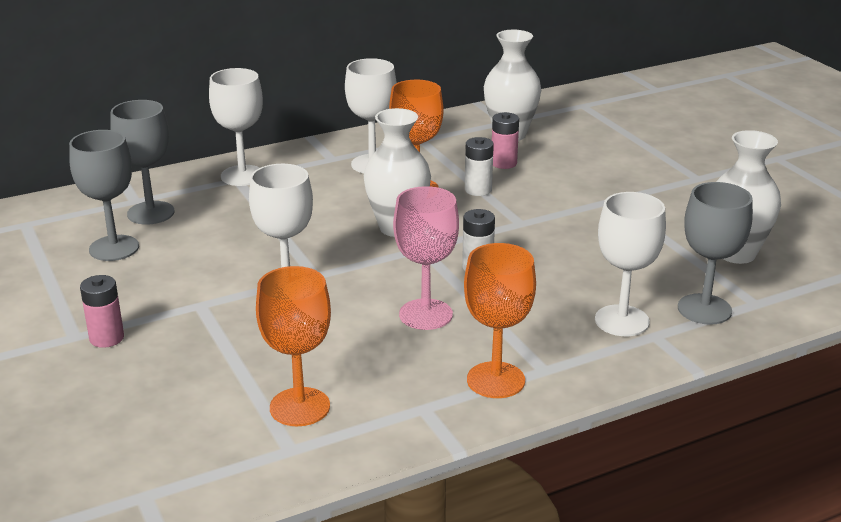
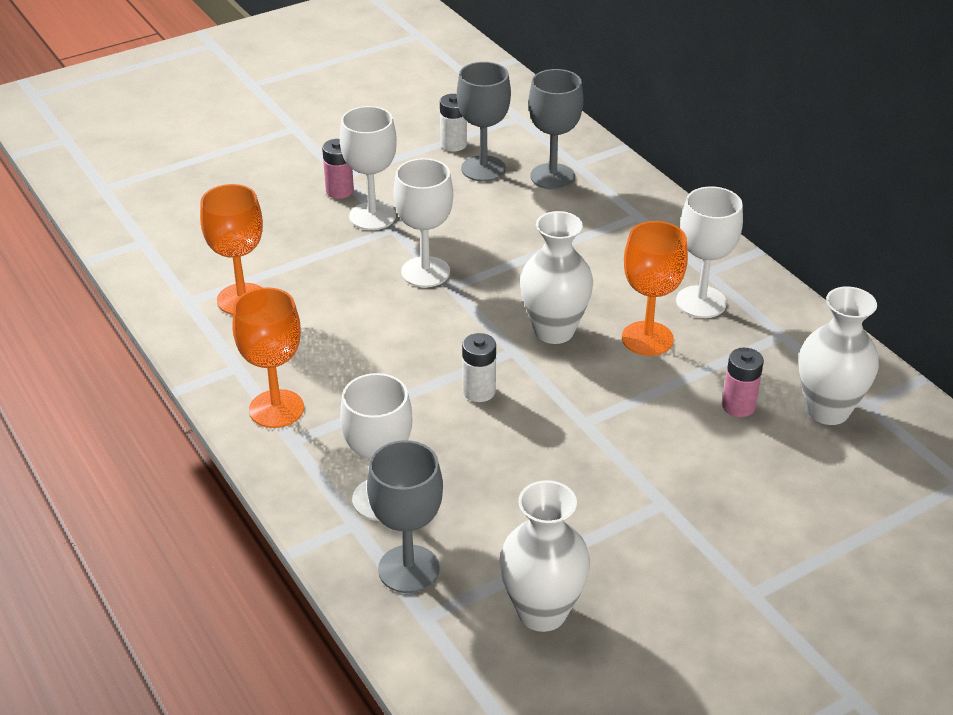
camera: 85 degrees right, 10 degrees up
(242, 176) = (645, 218): white goblet -> white goblet (372, 216)
(425, 314) = (385, 360): pink goblet -> none
(478, 190) = (659, 386): white battery -> white battery (453, 144)

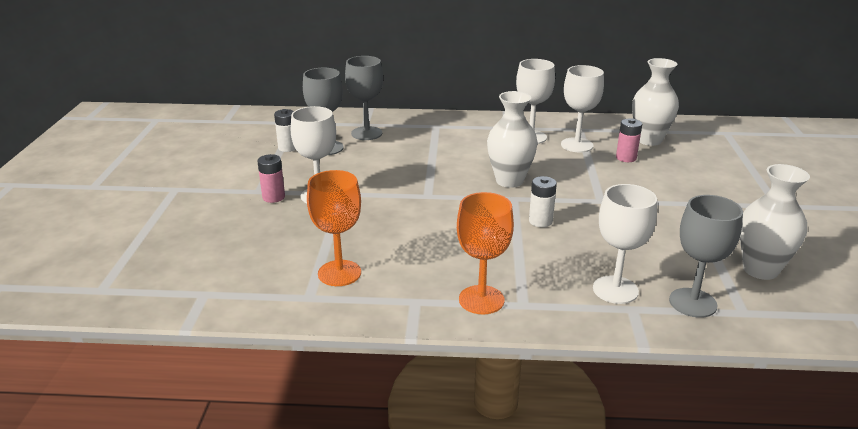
camera: 55 degrees left, 10 degrees down
(425, 272) = (402, 198): white goblet -> white goblet (577, 145)
(647, 338) = (546, 160): orange goblet -> none

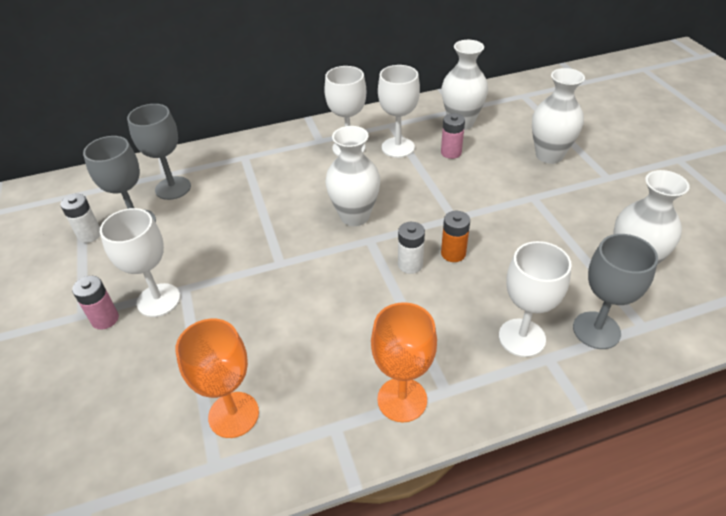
camera: 20 degrees left, 15 degrees up
(585, 223) = (453, 253): none -> orange battery
(725, 178) = (549, 155): none -> white vase

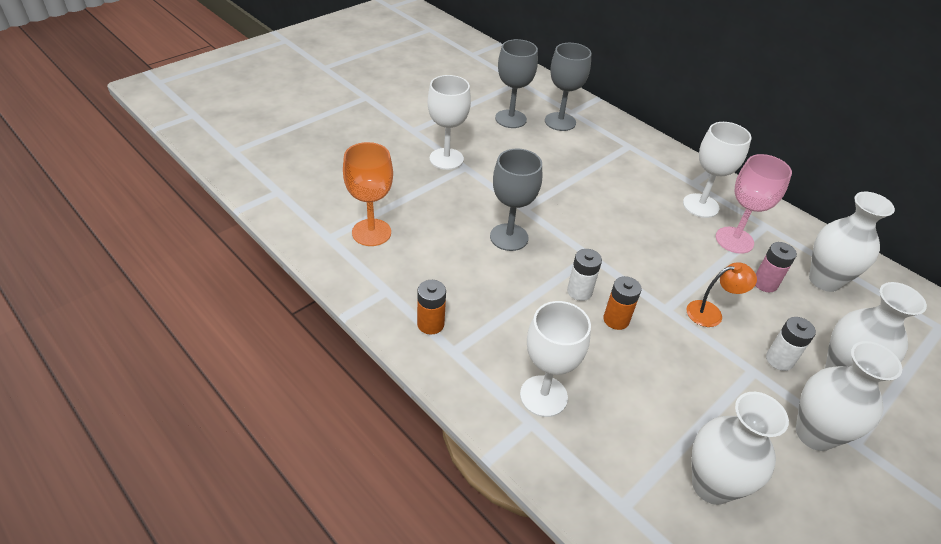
camera: 60 degrees right, 0 degrees up
(89, 235) = (483, 103): white battery -> white battery (779, 360)
(105, 319) = (415, 141): pink battery -> none
(354, 216) = (612, 237): white vase -> white vase (814, 434)
(398, 147) = (734, 240): white goblet -> pink goblet
(402, 399) = (430, 324): orange goblet -> orange battery
(468, 194) = (711, 313): none -> orange lamp
(596, 330) = (591, 460): grey goblet -> grey goblet (509, 237)

